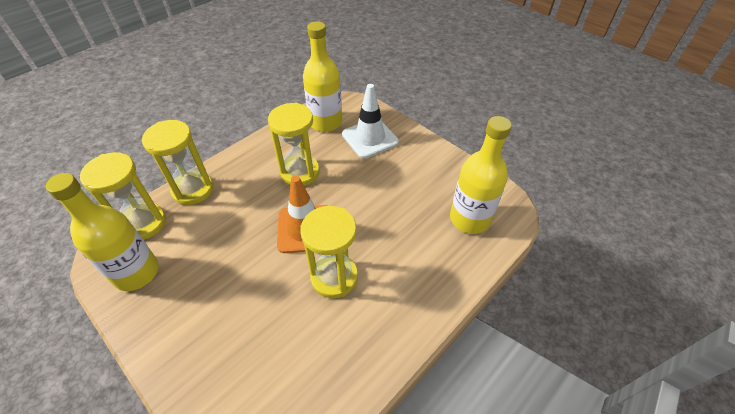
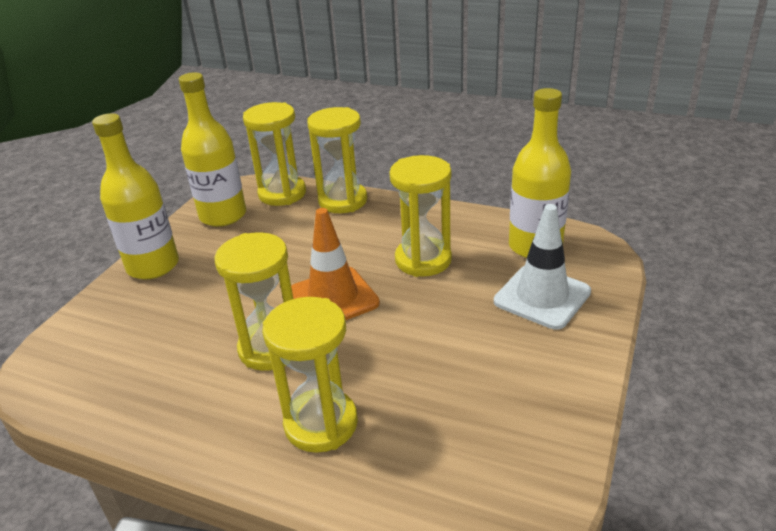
camera: 70 degrees right, 15 degrees down
(416, 267) = (321, 423): none -> yellow hourglass
(469, 219) = (452, 464): yellow bottle -> yellow bottle (153, 266)

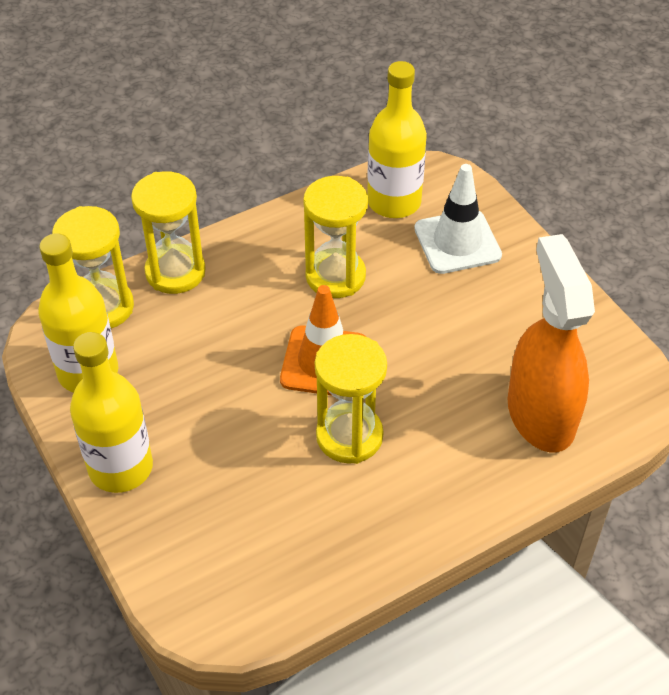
camera: 55 degrees left, 15 degrees up
(321, 423) = (468, 449): yellow hourglass -> none
(410, 451) = (540, 414): none -> orange spray bottle

